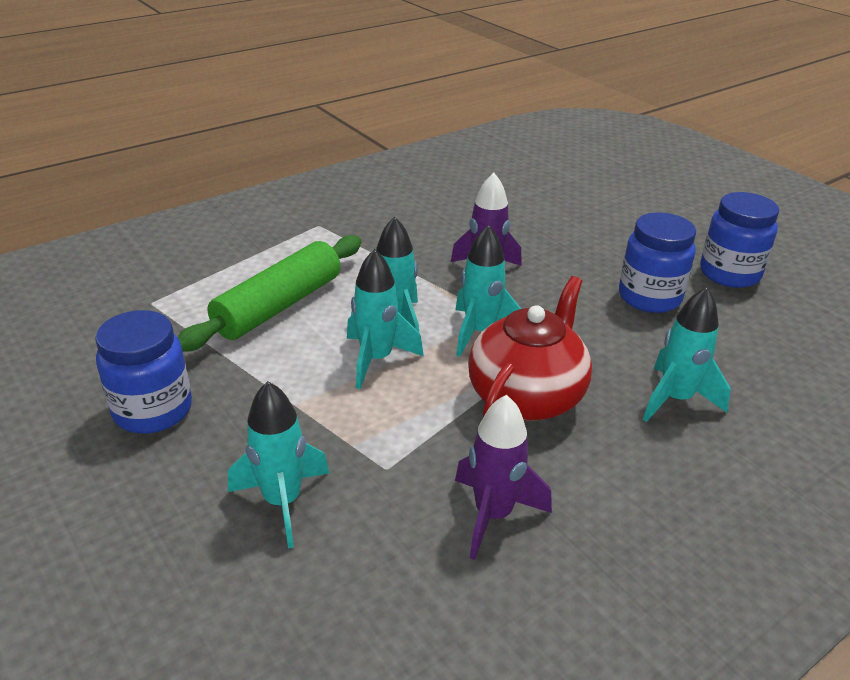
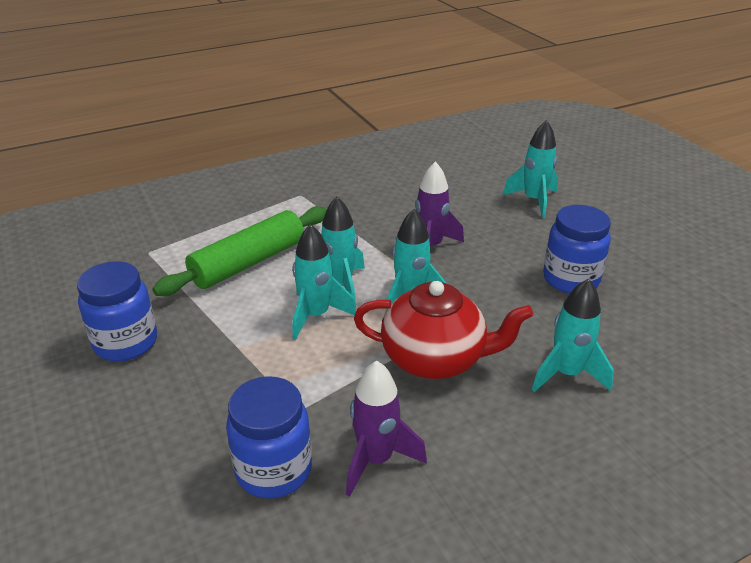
camera: 10 degrees right, 0 degrees up
(282, 502) = (207, 429): turquoise rocket -> turquoise rocket (534, 201)
(527, 396) = (435, 359): red teapot -> red teapot turned 60 degrees clockwise
(729, 274) = (652, 263): blue jar -> blue jar (274, 470)

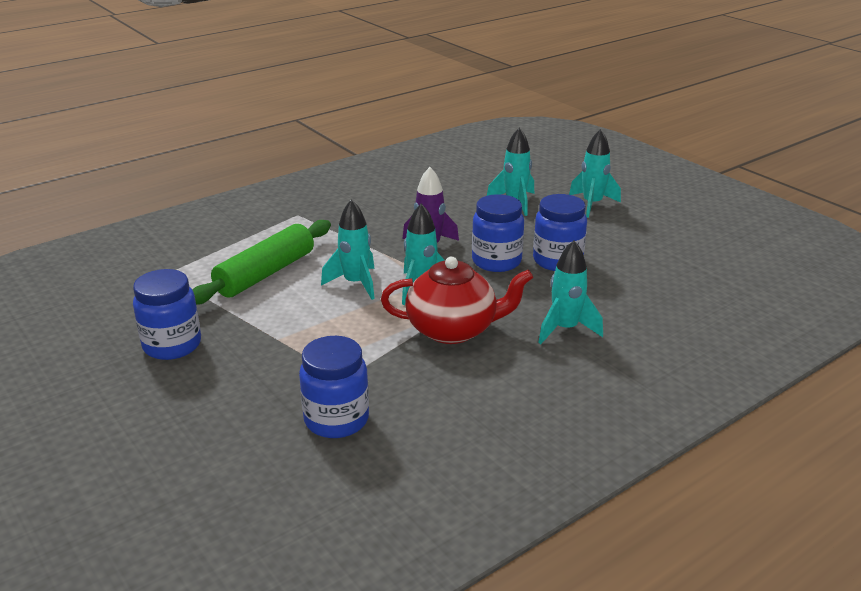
camera: 10 degrees left, 5 degrees down
(316, 315) = (340, 308): turquoise rocket -> turquoise rocket (592, 204)
(376, 459) = (420, 403): purple rocket -> none
(501, 273) = (496, 261): none -> blue jar

